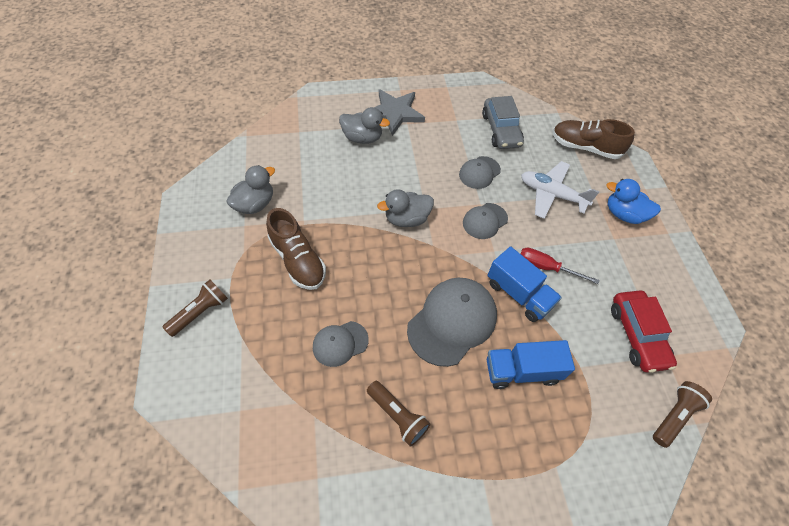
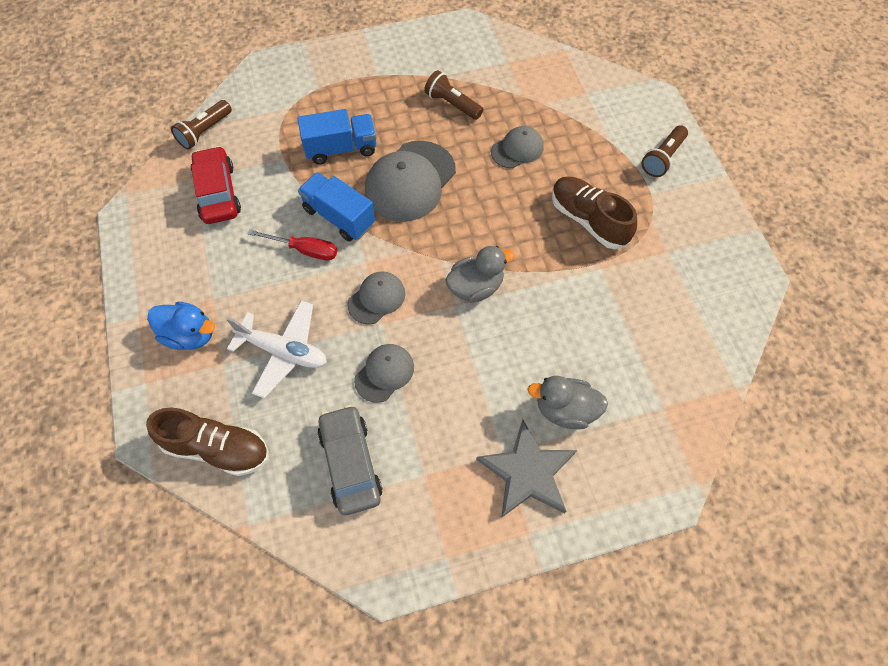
camera: 175 degrees right, 5 degrees up
(255, 204) = (668, 280): grey duck -> none

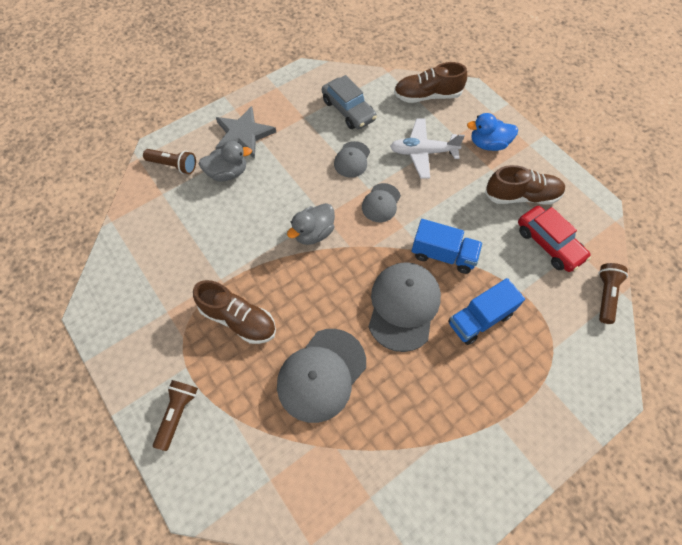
camera: 160 degrees right, 0 degrees up
(204, 253) = (521, 196): none -> brown shoe
(304, 250) = (452, 220): red screwdriver -> none
(452, 104) = (404, 409): brown flashlight -> brown flashlight (173, 165)
(517, 149) = (321, 374): grey cap -> grey cap, size x1.81

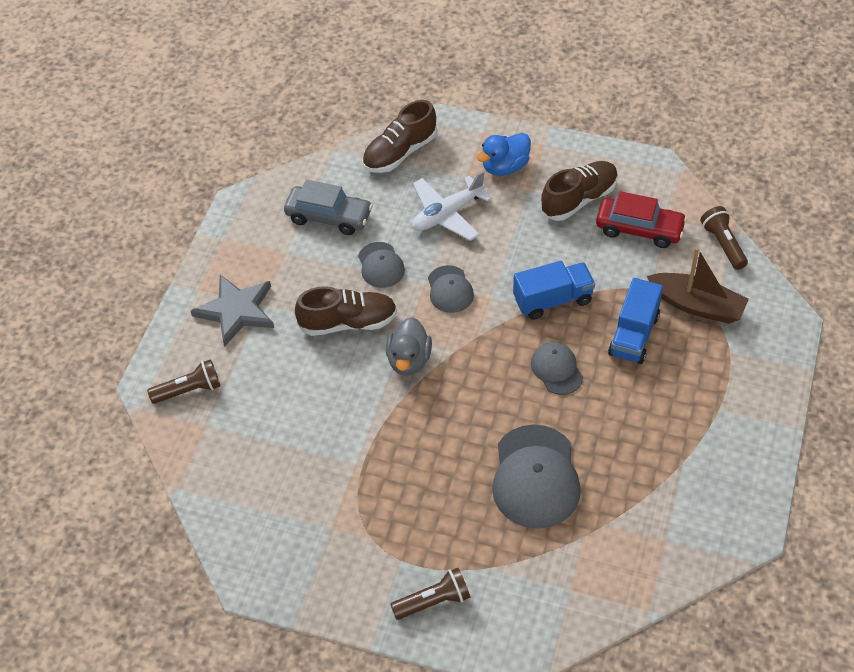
camera: 35 degrees left, 10 degrees down
(178, 414) = (433, 601): brown flashlight -> brown flashlight turned 90 degrees clockwise
(228, 173) = (259, 360): grey duck -> none
(238, 319) = (411, 485): brown shoe -> brown shoe (348, 323)
(403, 306) = (556, 369): grey cap -> grey cap, size x0.55
(546, 328) = (697, 305): none -> brown boat

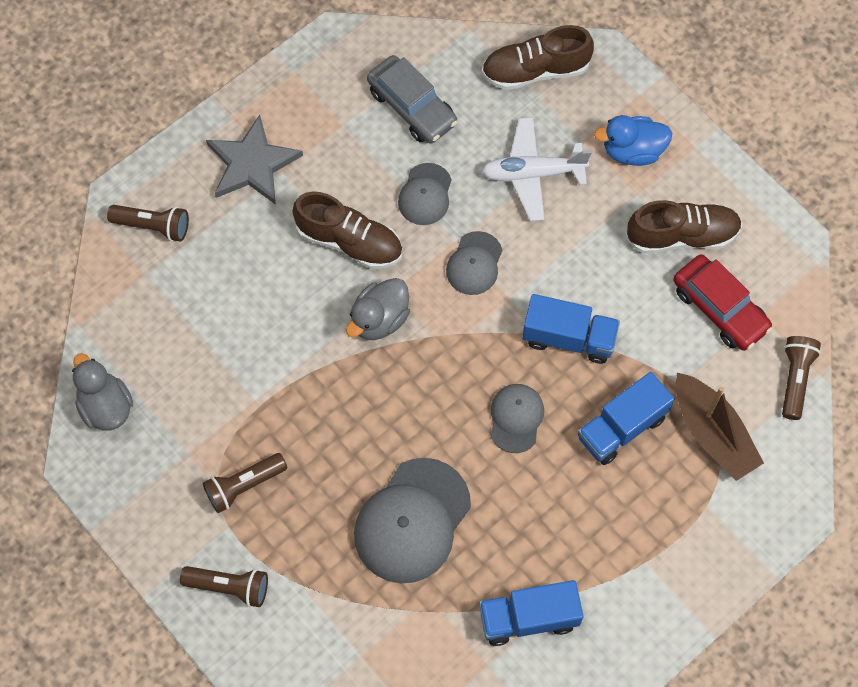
camera: 30 degrees right, 15 degrees up
(241, 532) = (106, 406): none -> grey duck
(391, 525) = (244, 486): none -> brown flashlight
(668, 492) = (528, 618): none -> blue truck

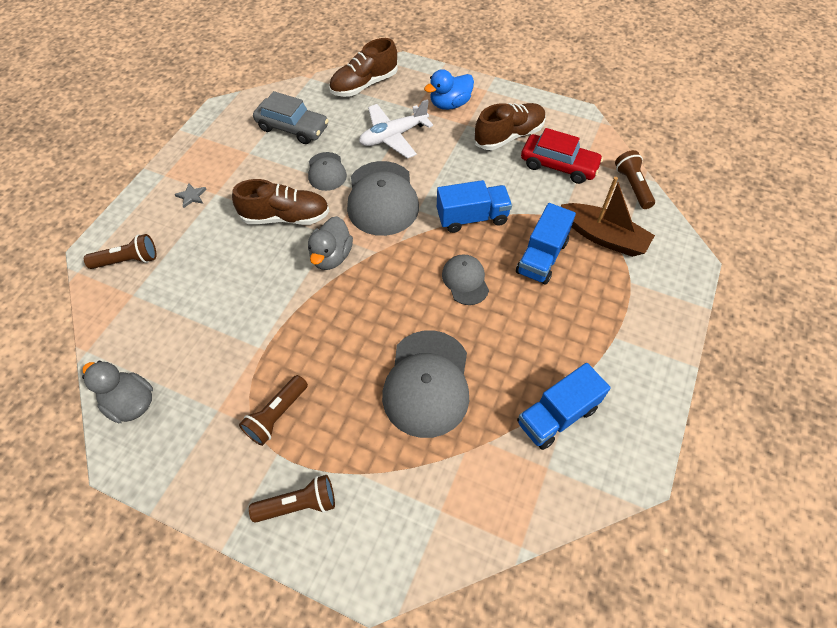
camera: 25 degrees left, 10 degrees down
(252, 164) = (191, 196): grey star -> grey star, size x0.41
(474, 263) = (382, 198): grey cap -> grey cap, size x1.81

